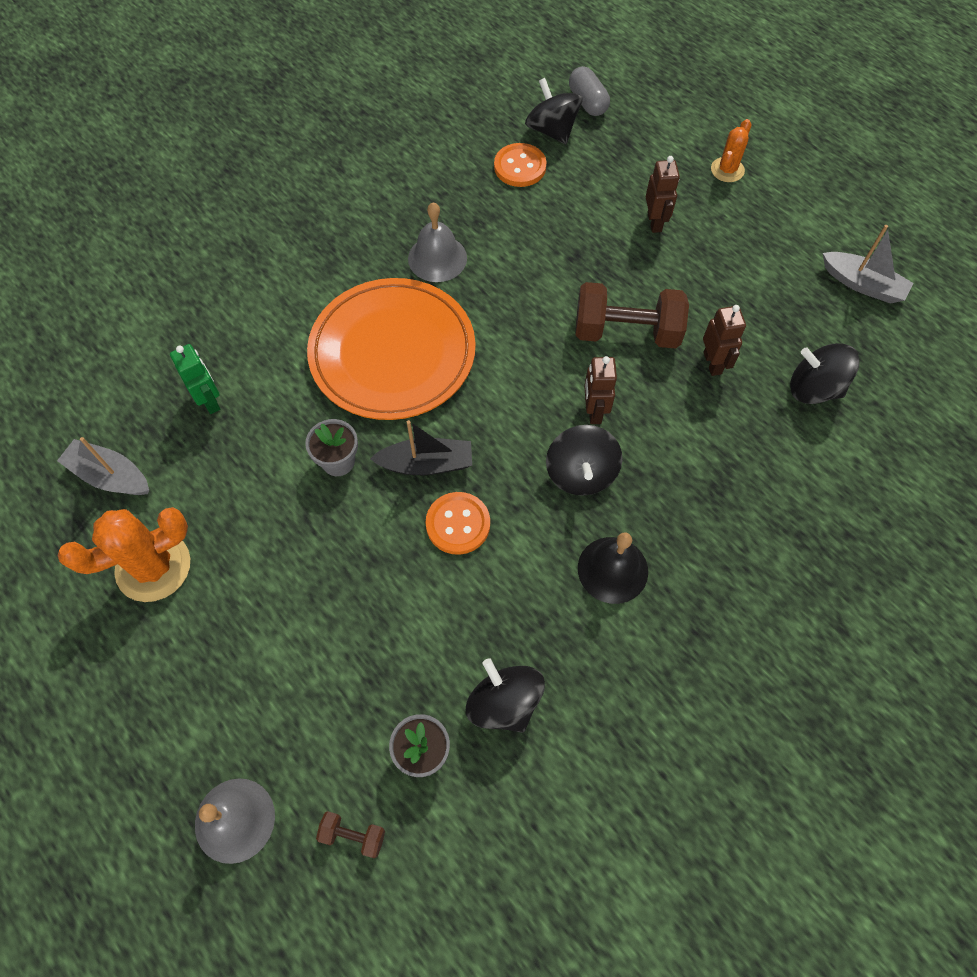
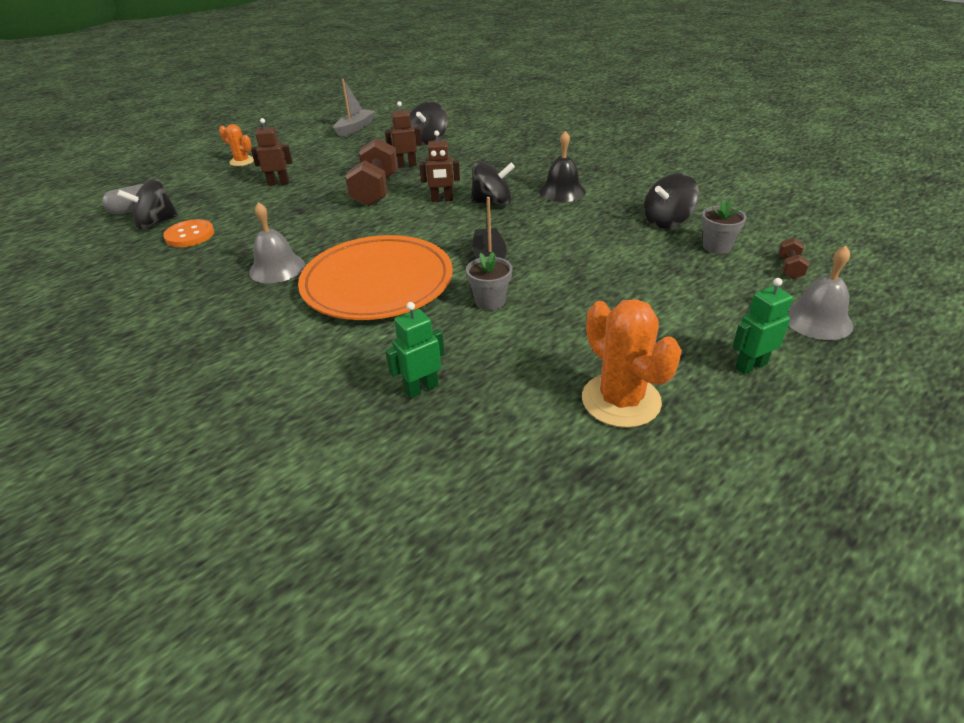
camera: 90 degrees left, 25 degrees down
(110, 476) = (520, 454): grey boat -> none
(173, 707) = (750, 366): none -> green robot
(458, 524) = (540, 244): orange button -> none

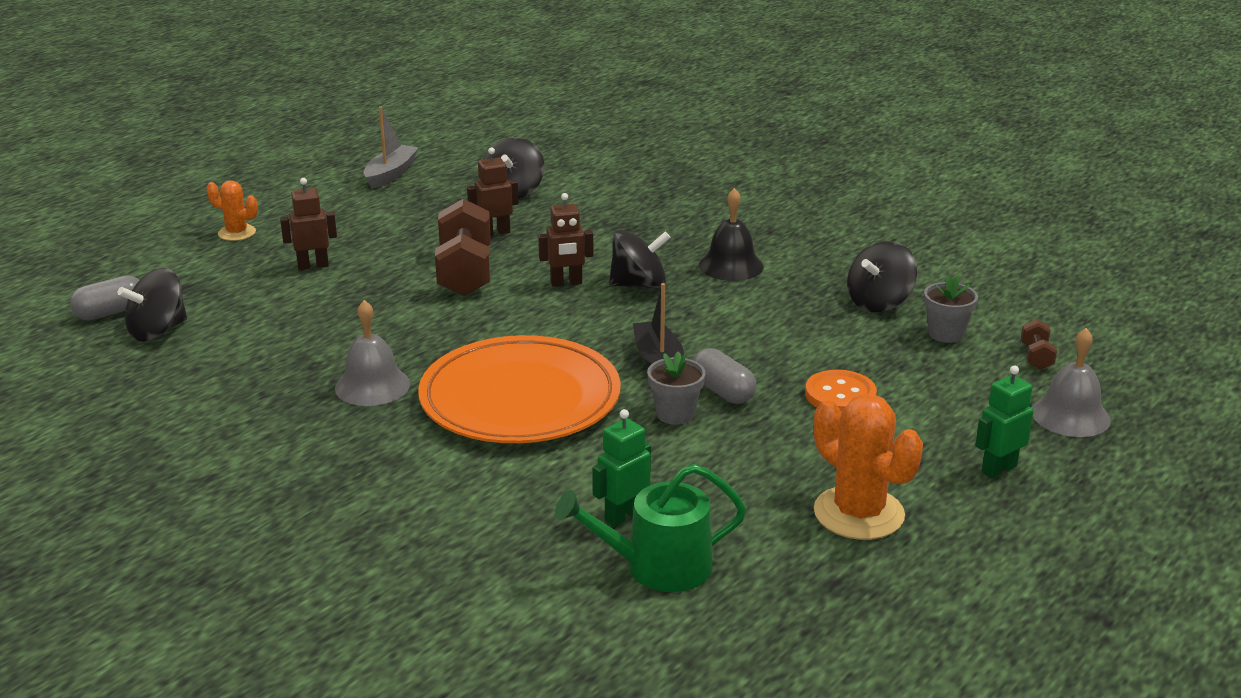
camera: 10 degrees left, 10 degrees down
(190, 235) = (220, 347): orange button -> orange button (840, 395)
(434, 440) = (658, 567): none -> green watering can
(531, 285) = (722, 391): none -> grey capsule

